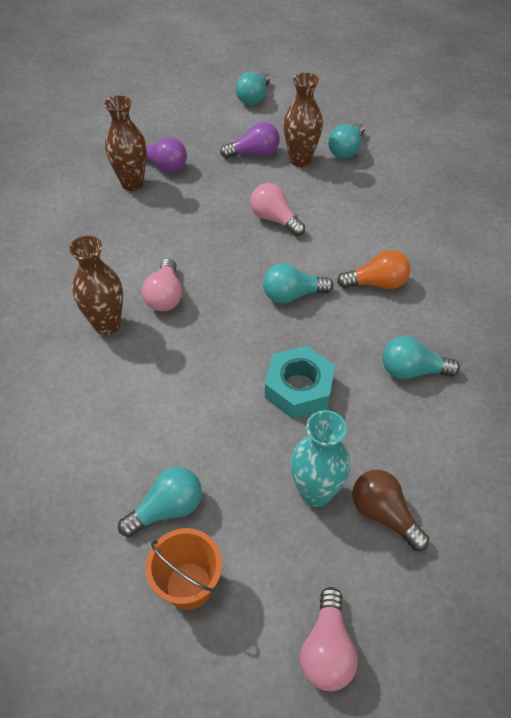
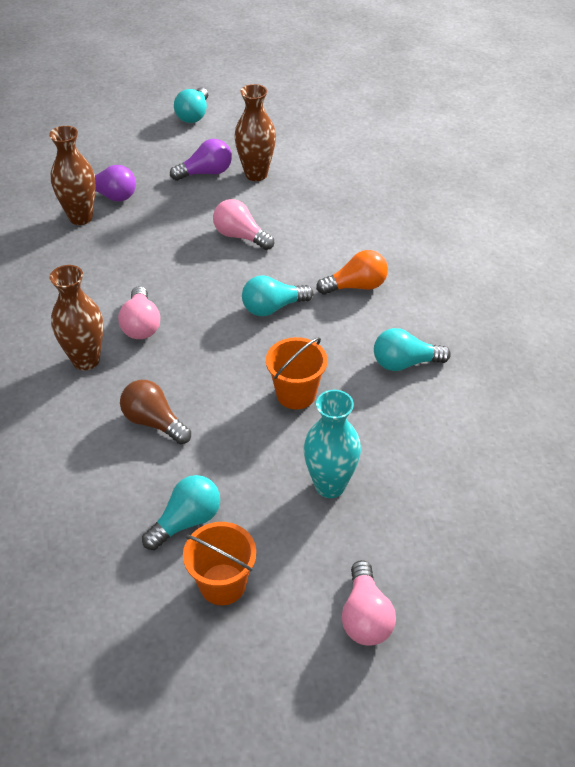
camera: 10 degrees left, 5 degrees down
(298, 388) = (296, 394): turquoise nut -> orange bucket
(346, 150) = (302, 159): turquoise light bulb -> none
(383, 514) = (398, 494): brown light bulb -> brown light bulb (154, 422)

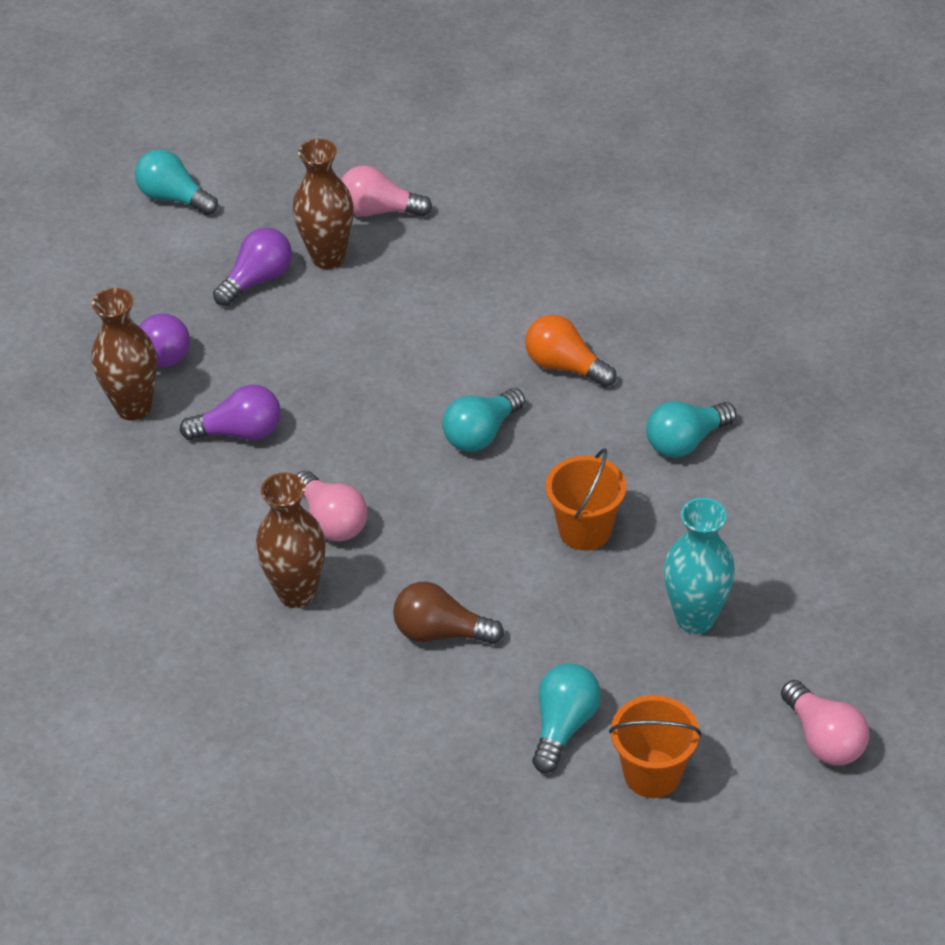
camera: 25 degrees left, 0 degrees up
(128, 253) = (240, 432): none -> purple light bulb
(194, 115) = (174, 198): turquoise light bulb -> turquoise light bulb turned 135 degrees clockwise
(240, 236) = (371, 354): pink light bulb -> pink light bulb (379, 211)
(356, 286) = (565, 366): orange light bulb -> orange light bulb turned 105 degrees counterclockwise

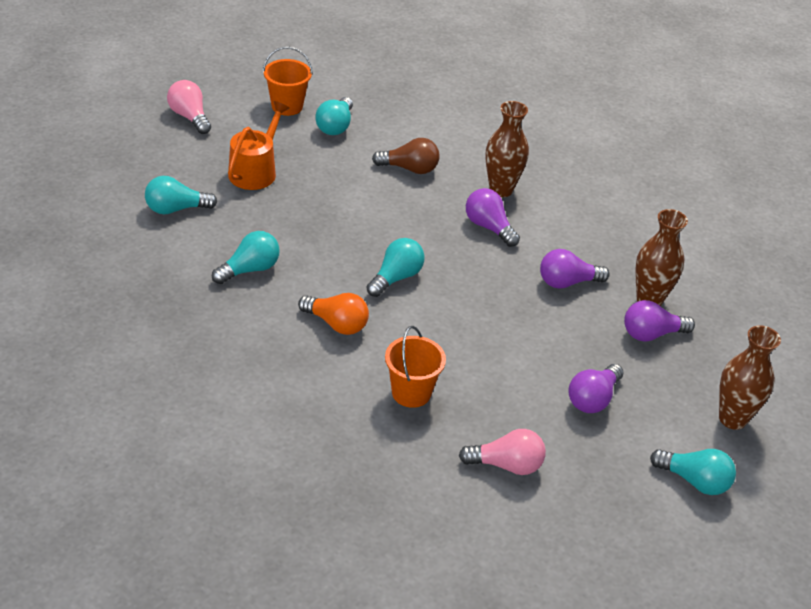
camera: 170 degrees right, 5 degrees down
(328, 257) = (540, 419): brown vase -> brown vase (732, 419)
(332, 521) = (489, 227): pink light bulb -> purple light bulb
(585, 530) = (322, 218): orange bucket -> orange bucket (411, 392)
(695, 619) = (255, 171): turquoise vase -> orange watering can
(808, 540) = (176, 209): none -> turquoise light bulb

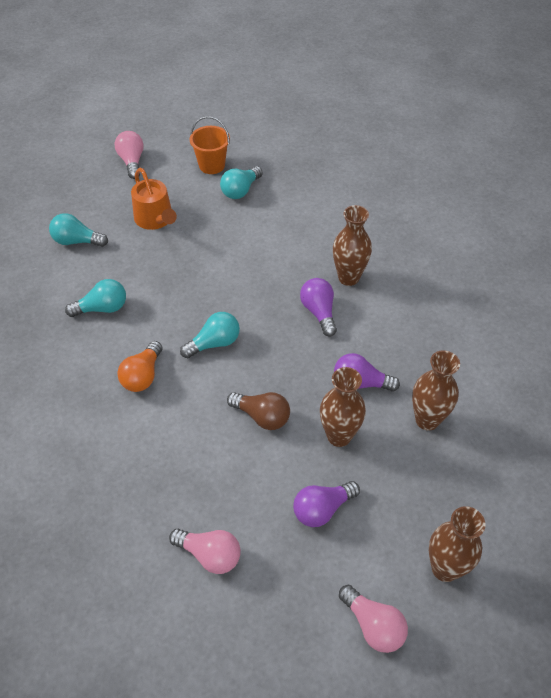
camera: 25 degrees right, 10 degrees up
(255, 171) = (155, 219): orange watering can -> orange watering can turned 105 degrees clockwise
(337, 324) = (142, 376): orange light bulb -> orange light bulb turned 60 degrees clockwise
(410, 169) = (281, 242): brown light bulb -> brown light bulb (262, 416)
(411, 392) = (167, 458): orange bucket -> none
(573, 333) = (339, 436): none -> brown vase
(651, 334) = (411, 456): purple light bulb -> none
(694, 481) = (373, 625): turquoise light bulb -> pink light bulb

